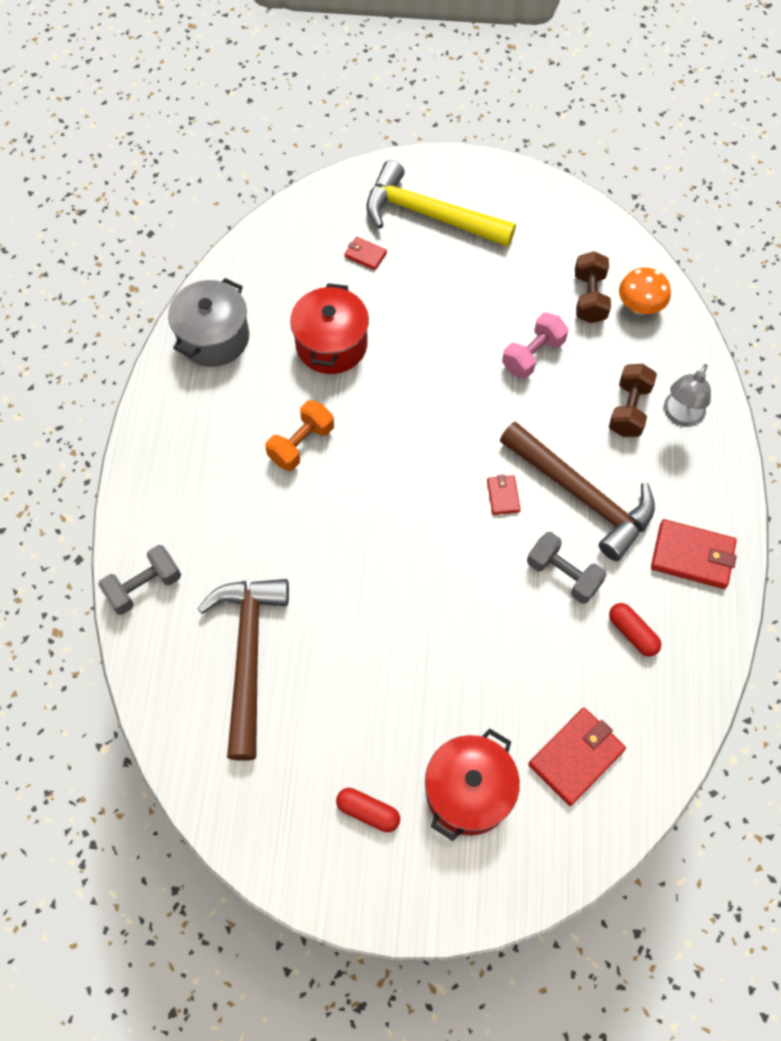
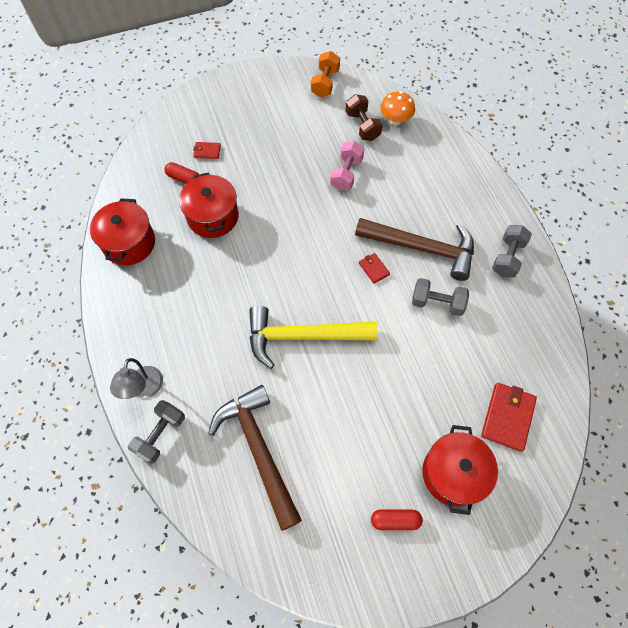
camera: 25 degrees left, 0 degrees up
(213, 337) = (129, 243): grey pot -> red pot
(301, 444) = (225, 289): orange dumbbell -> orange dumbbell (325, 83)
(429, 215) = (236, 112): yellow hammer -> yellow hammer (302, 336)
(629, 409) = (422, 184): brown dumbbell -> none
(632, 633) = (498, 321): red capsule -> red capsule (184, 179)
(680, 416) = (454, 176): grey lamp -> grey lamp (144, 389)
(692, 556) = (507, 257): red wallet -> grey dumbbell

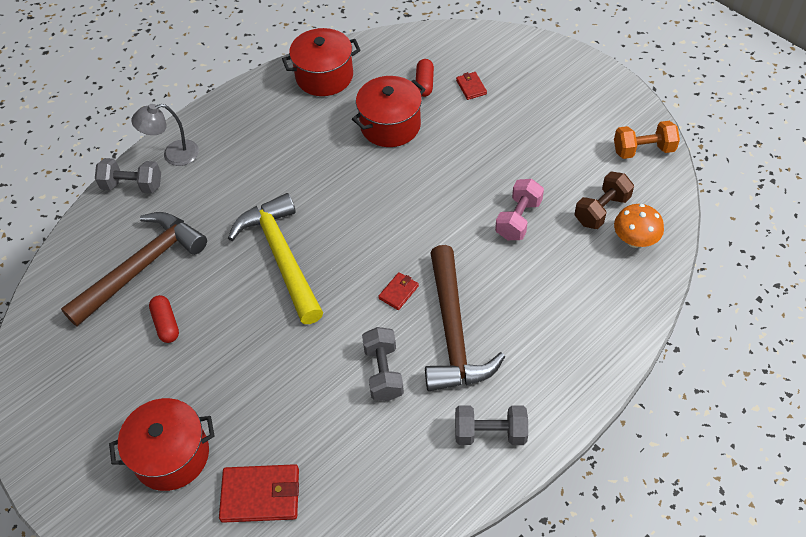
camera: 70 degrees right, 10 degrees down
(346, 174) = (518, 219): pink dumbbell -> pink dumbbell turned 60 degrees counterclockwise
(395, 520) = (103, 414): red capsule -> red capsule (166, 324)

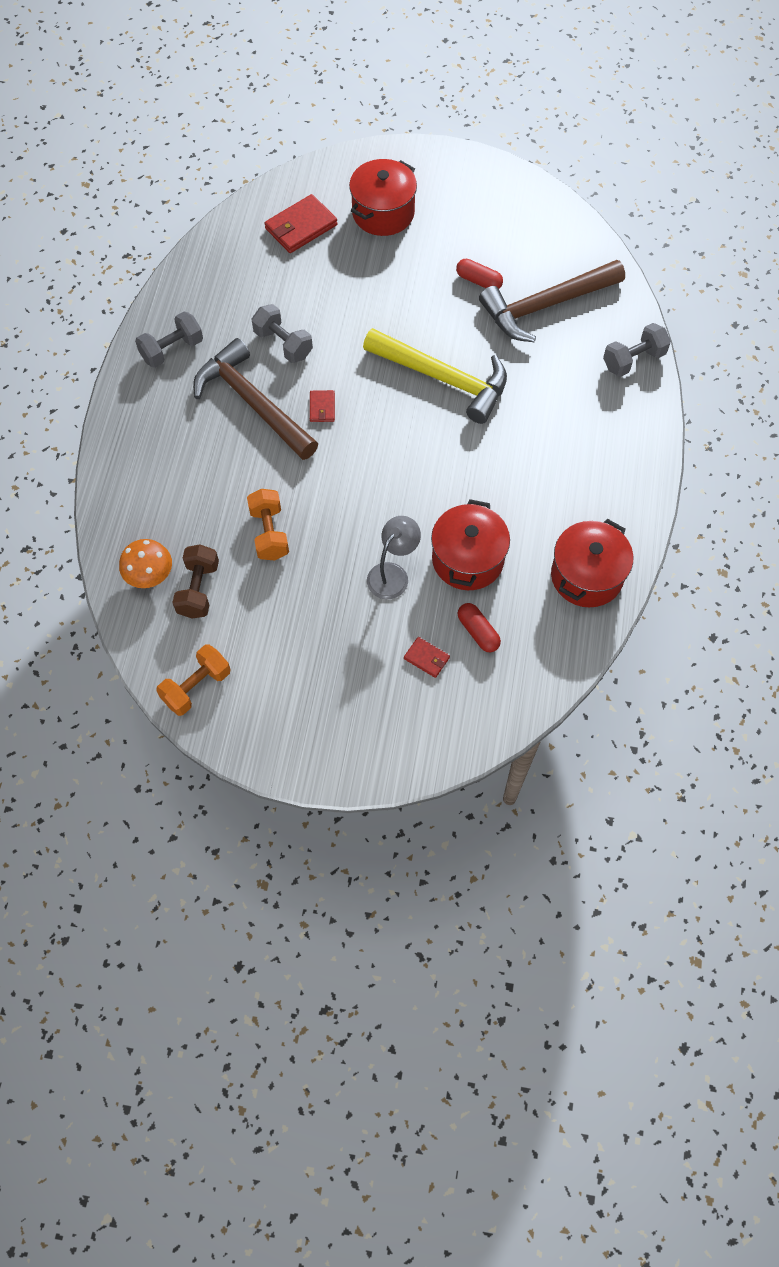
camera: 140 degrees right, 10 degrees up
(142, 267) = (545, 306): brown hammer -> brown hammer turned 60 degrees clockwise
(173, 155) = (633, 406): grey lamp -> grey lamp (393, 574)
(518, 219) = (269, 533): pink dumbbell -> orange dumbbell

